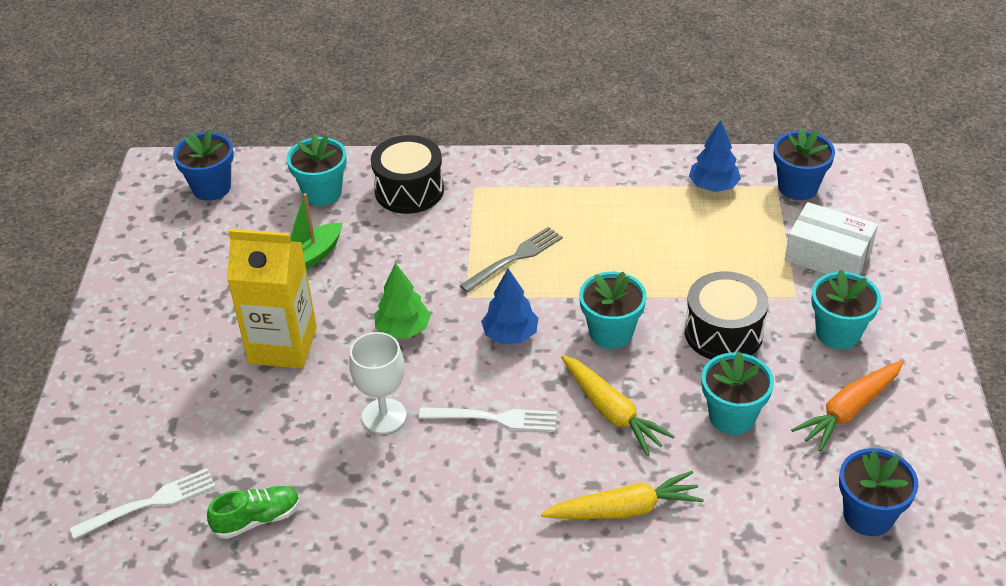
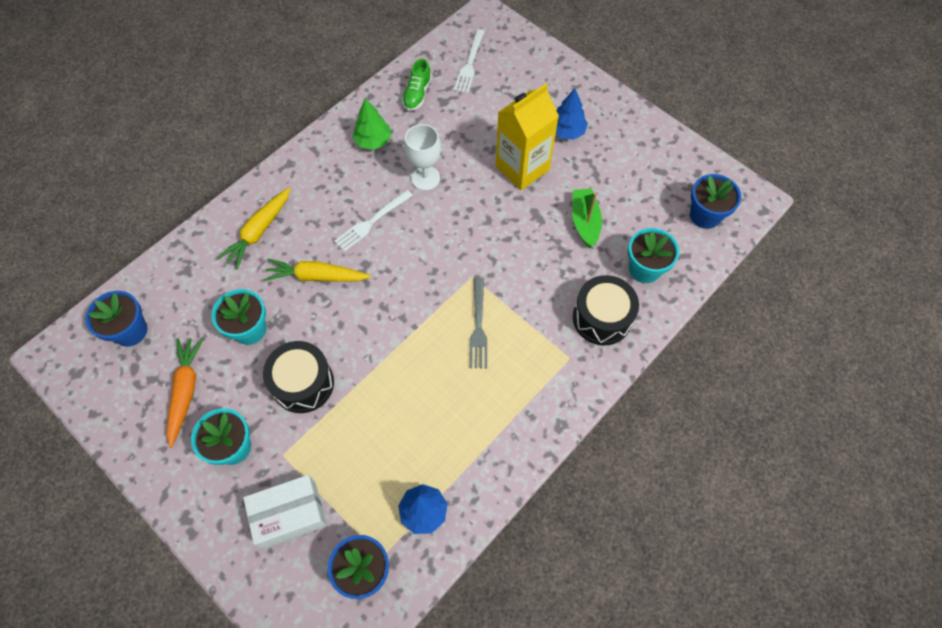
camera: 130 degrees right, 20 degrees up
(403, 329) = (478, 228): green tree -> green tree (373, 141)
(510, 335) = (420, 274): blue tree -> blue tree (567, 131)
(611, 332) = (367, 325): turquoise flower pot -> none

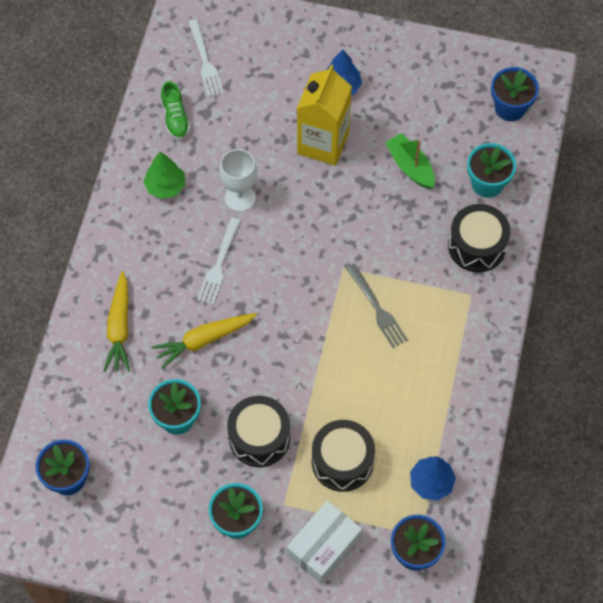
camera: 30 degrees left, 0 degrees up
(185, 391) = (160, 500): orange carrot -> none
(358, 445) = (342, 462): none -> black drum

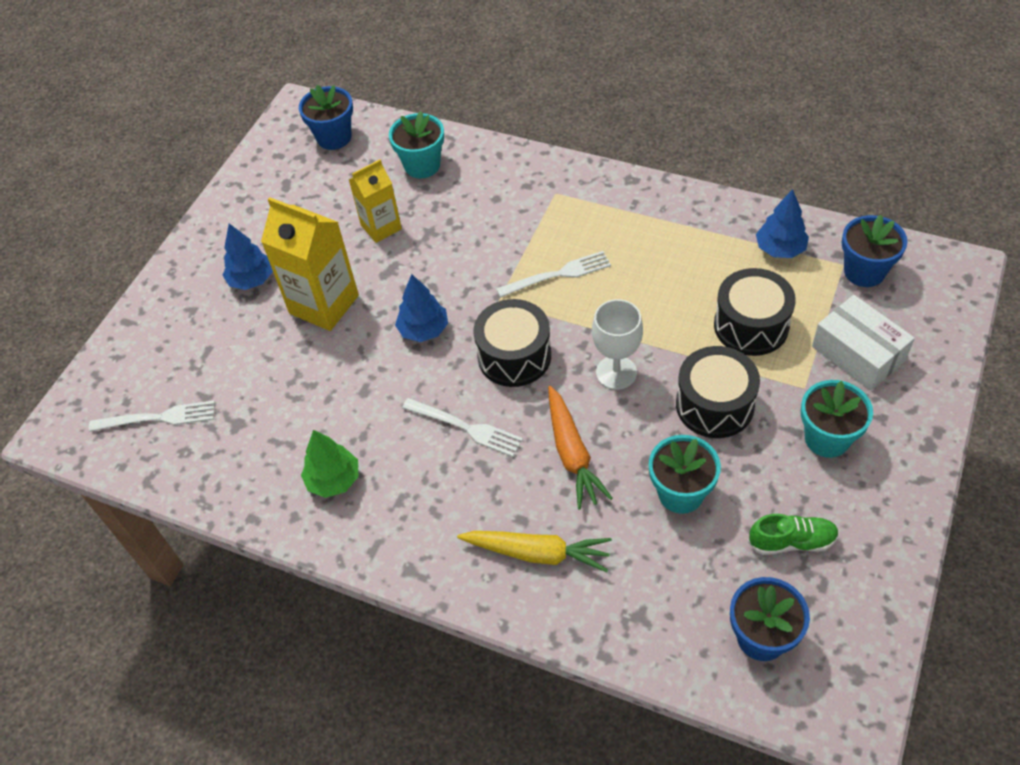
camera: 75 degrees left, 10 degrees down
(175, 118) = (232, 460): green shoe -> green shoe (791, 541)
(204, 340) = (572, 453): yellow carrot -> orange carrot
(240, 198) = (375, 396): white goblet -> white goblet (616, 372)
(307, 219) = (424, 330): none -> blue tree
(377, 309) = (558, 274): grey fork -> white fork
(410, 166) = (381, 227): green boat -> yellow carton
(477, 246) = (497, 182): black drum -> black drum (514, 356)

